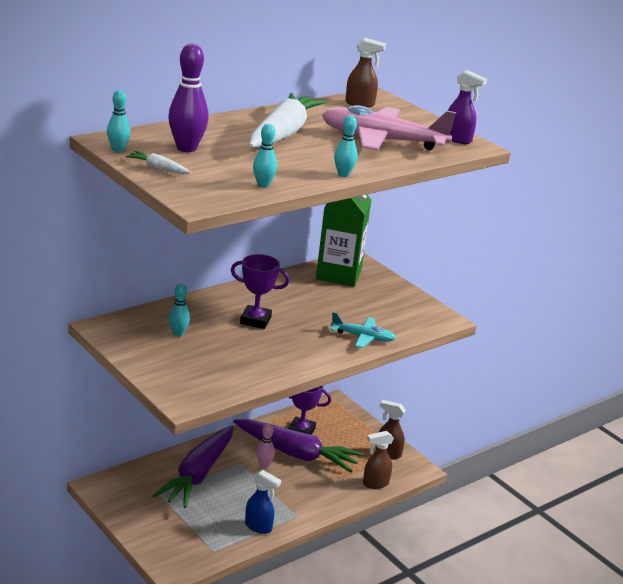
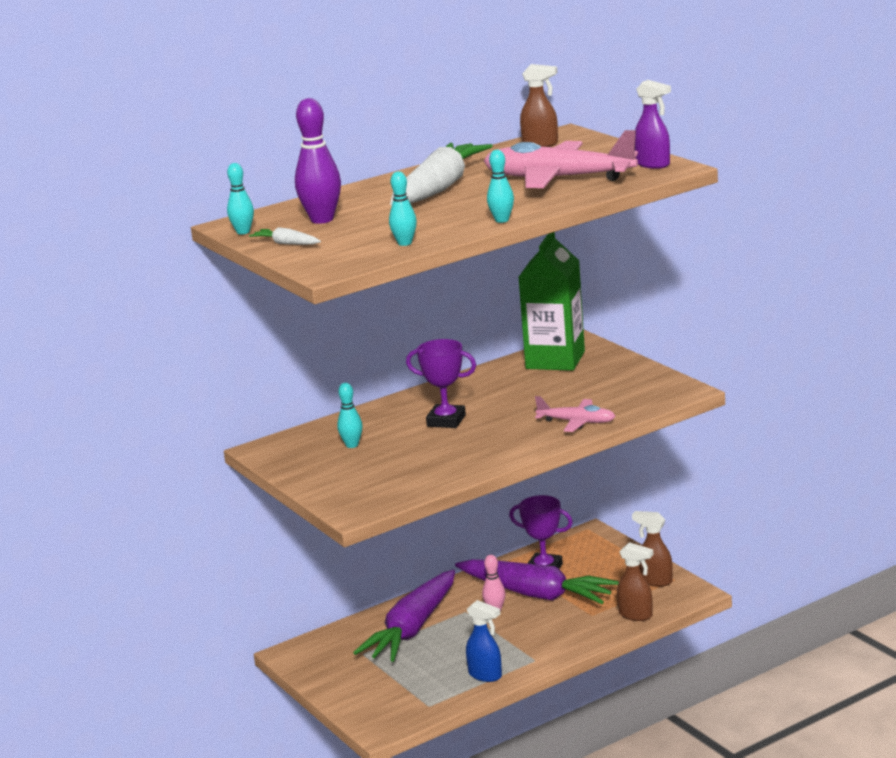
camera: 10 degrees right, 5 degrees down
(363, 337) = (577, 422): turquoise plane -> pink plane
(375, 483) = (636, 615): brown spray bottle -> brown spray bottle turned 135 degrees counterclockwise

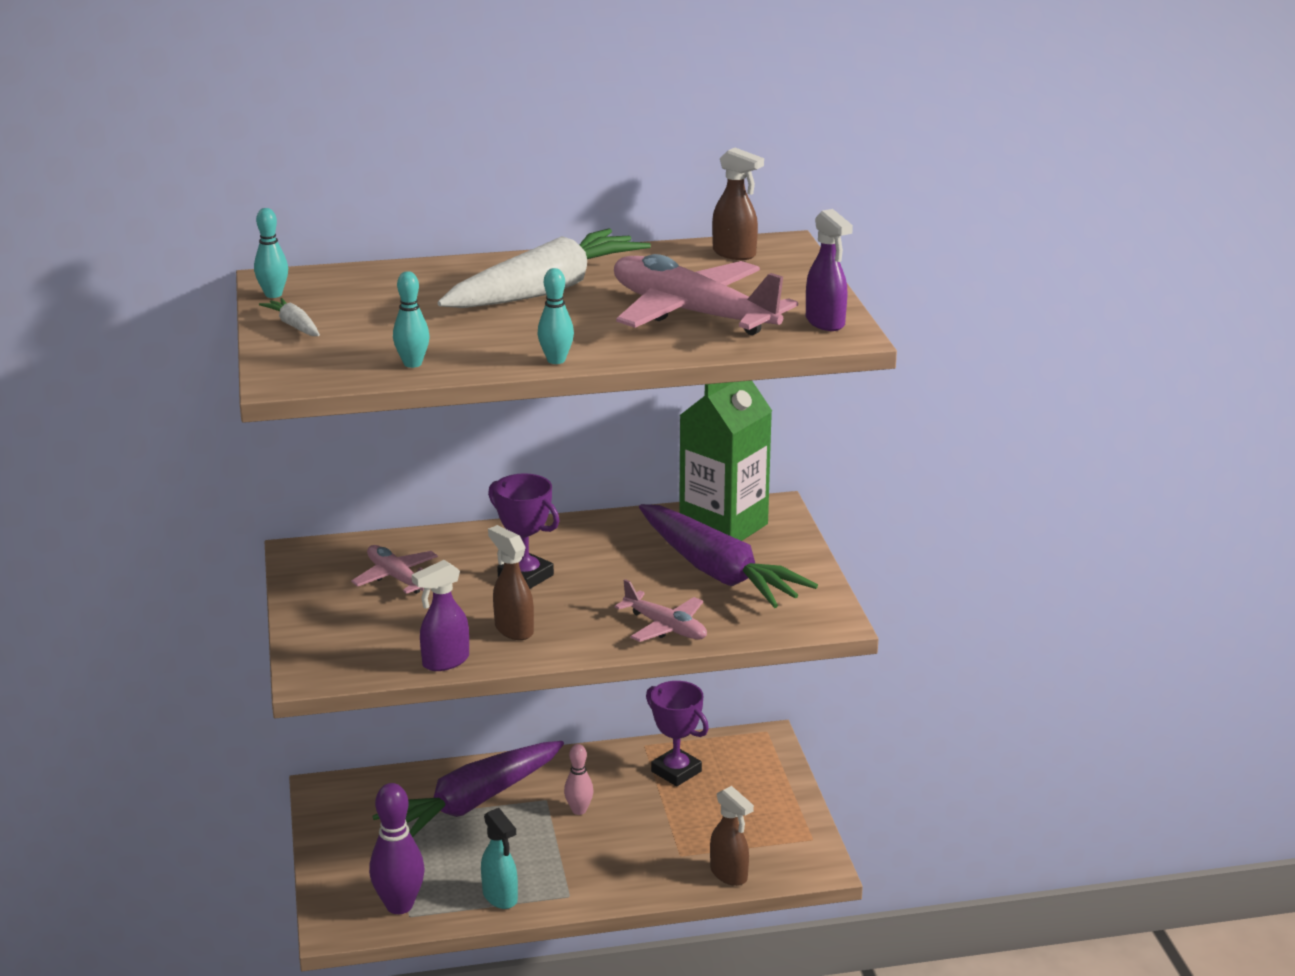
camera: 20 degrees right, 5 degrees up
(322, 219) = (372, 300): purple bowling pin -> purple bowling pin (399, 905)
(352, 445) = (396, 578): turquoise bowling pin -> pink plane
(443, 480) = (445, 662): none -> purple spray bottle
(485, 675) = (500, 897): blue spray bottle -> turquoise spray bottle
(536, 594) = (641, 803): purple carrot -> purple carrot (717, 572)
(655, 581) = (787, 833): brown spray bottle -> brown spray bottle (513, 629)

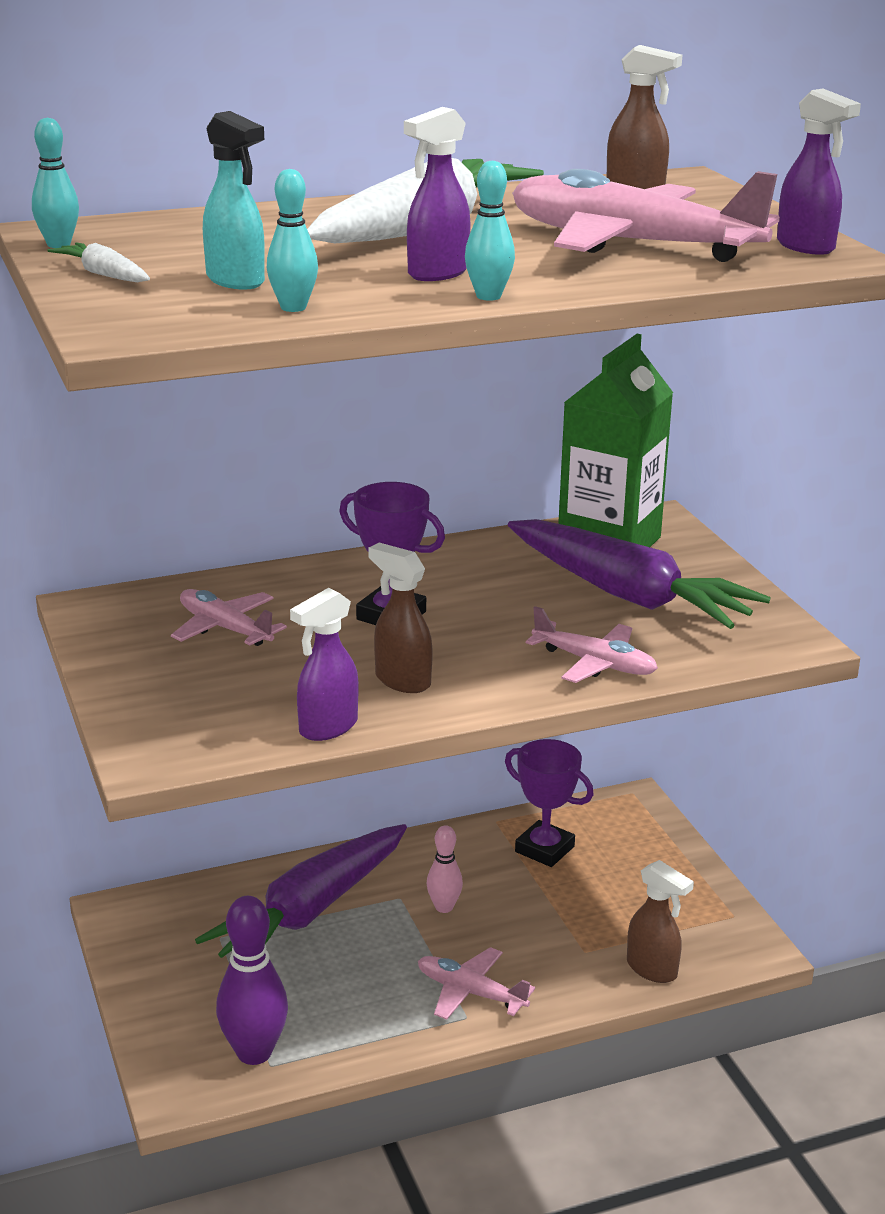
camera: 10 degrees left, 0 degrees up
(500, 897) = (380, 1028): turquoise spray bottle -> turquoise spray bottle (236, 281)
(531, 336) = (437, 273): none -> purple spray bottle
(578, 878) = (470, 993): none -> pink plane

